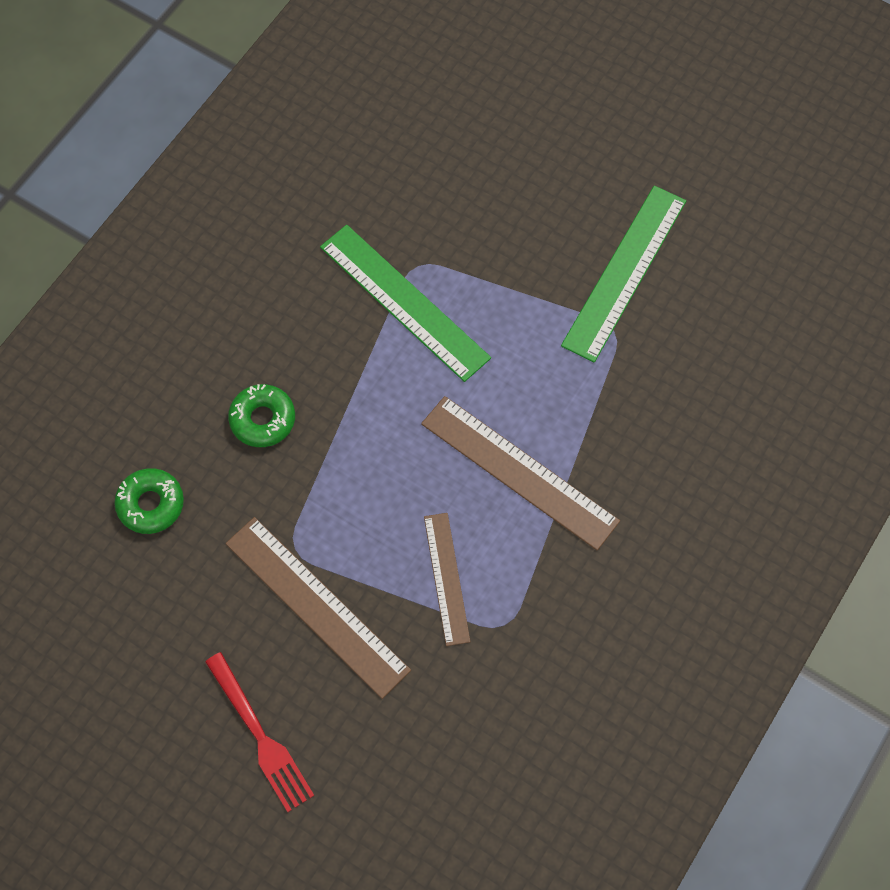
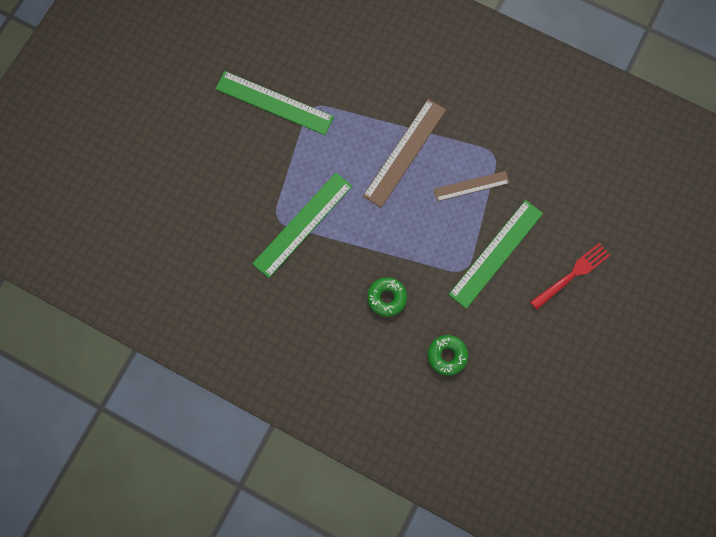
camera: 95 degrees left, 10 degrees up
(317, 606) = (496, 253): brown ruler -> green ruler

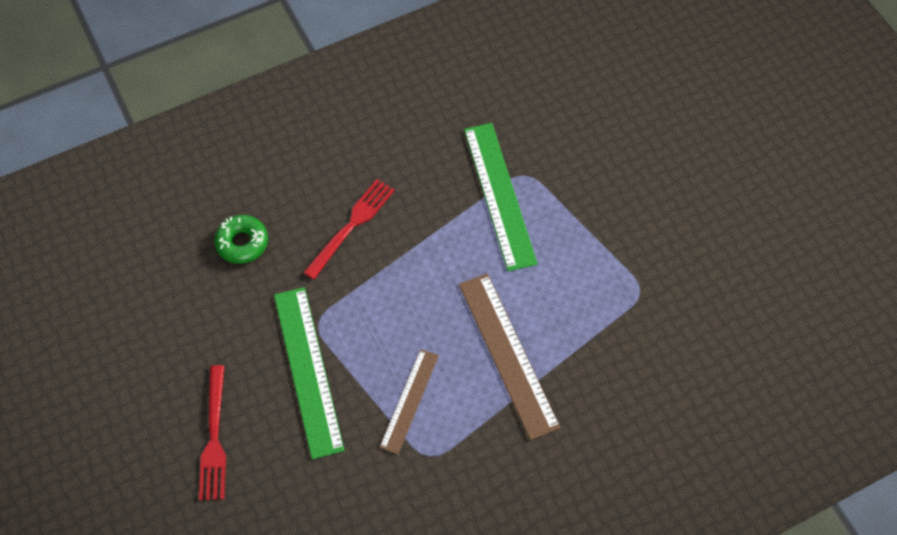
camera: 125 degrees right, 15 degrees down
(274, 103) = (674, 253): green ruler -> none
(386, 298) = (352, 225): green donut -> red fork

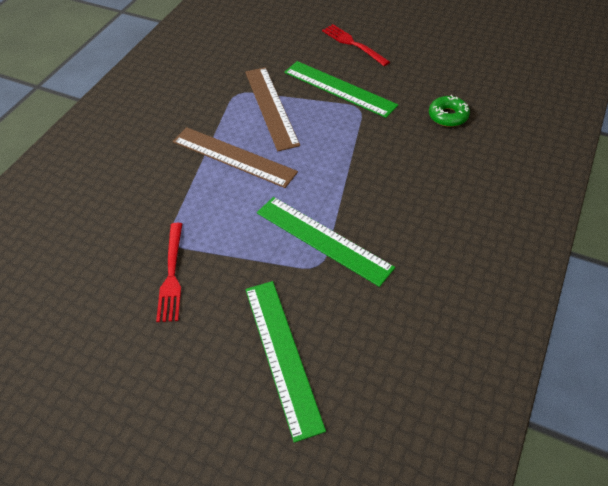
camera: 145 degrees right, 10 degrees down
(352, 225) = (398, 162): red fork -> red fork (172, 275)
(409, 400) = (271, 107): brown ruler -> brown ruler, size x1.65
(613, 124) = (282, 355): none -> green ruler

